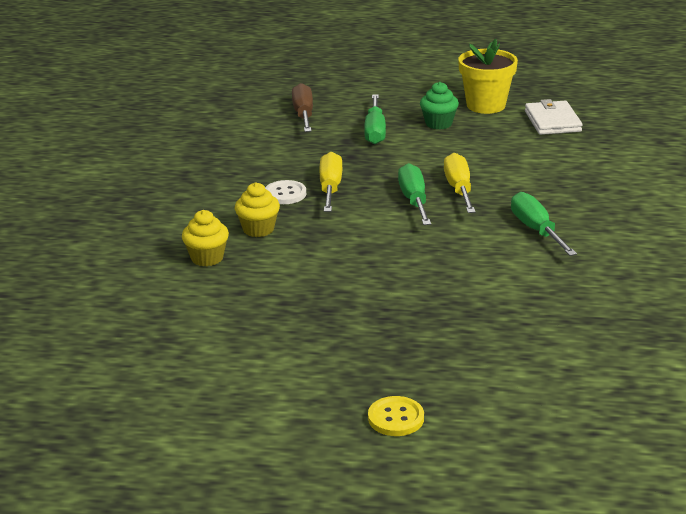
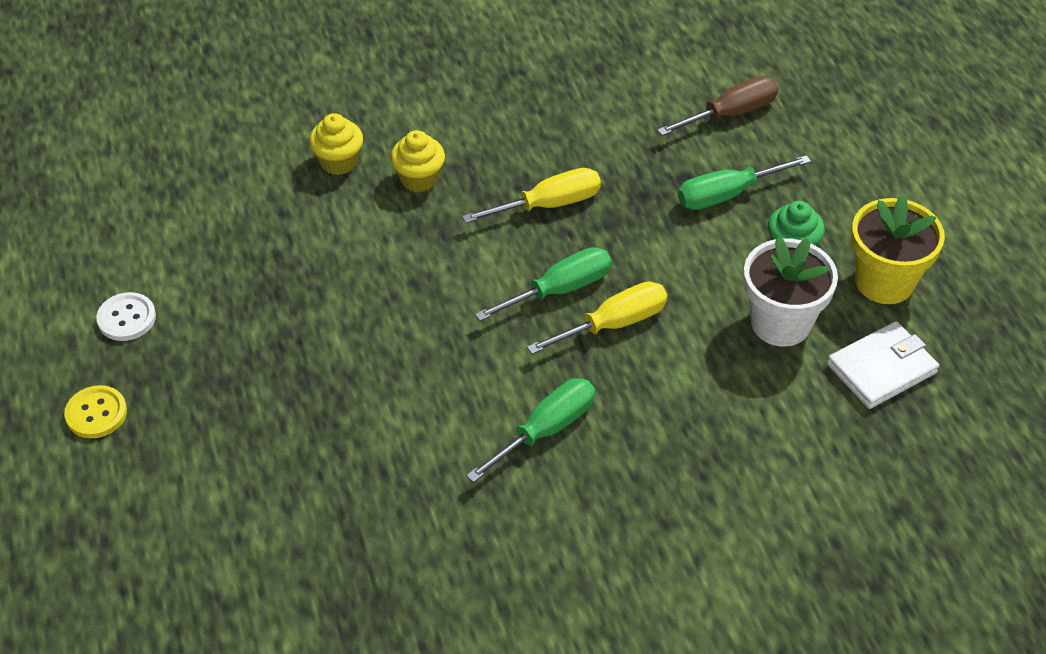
camera: 65 degrees right, 20 degrees up
(285, 194) = (512, 171): white button -> white button (126, 318)
(496, 140) = (780, 323): none -> white flower pot

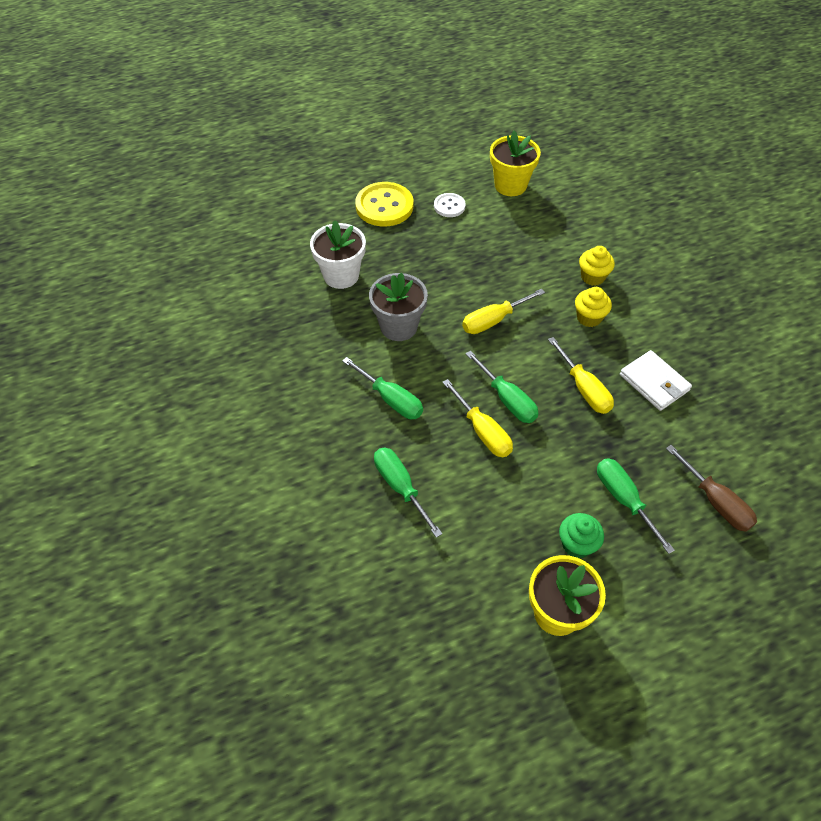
camera: 85 degrees right, 5 degrees up
(96, 413) = (384, 206): yellow button -> yellow button, size x1.83
(100, 230) = (510, 185): none -> yellow flower pot
(397, 410) = (398, 326): none -> grey flower pot
(405, 288) = (493, 320): none -> yellow screwdriver
(704, 428) = (400, 487): none -> green screwdriver
(780, 323) = (501, 535): white flower pot -> white flower pot (341, 275)
(881, 368) = (467, 605): white wallet -> white wallet (654, 382)

